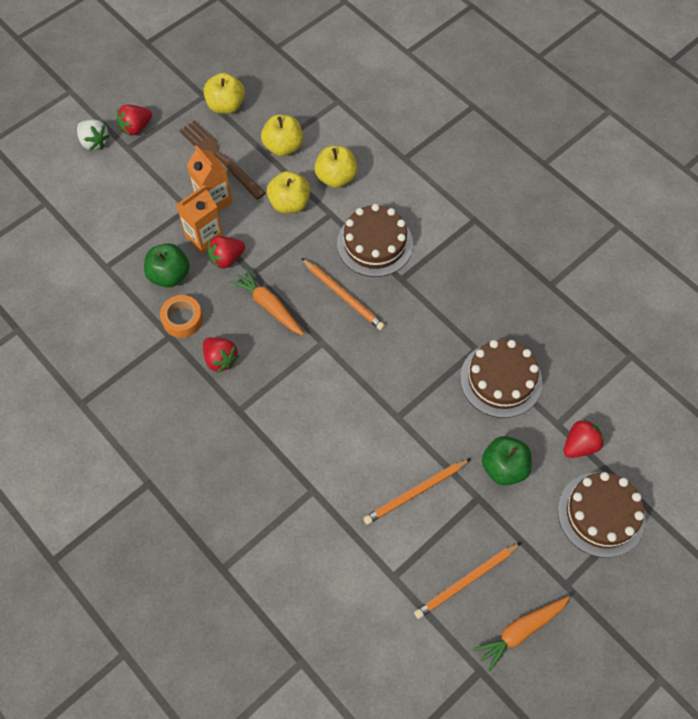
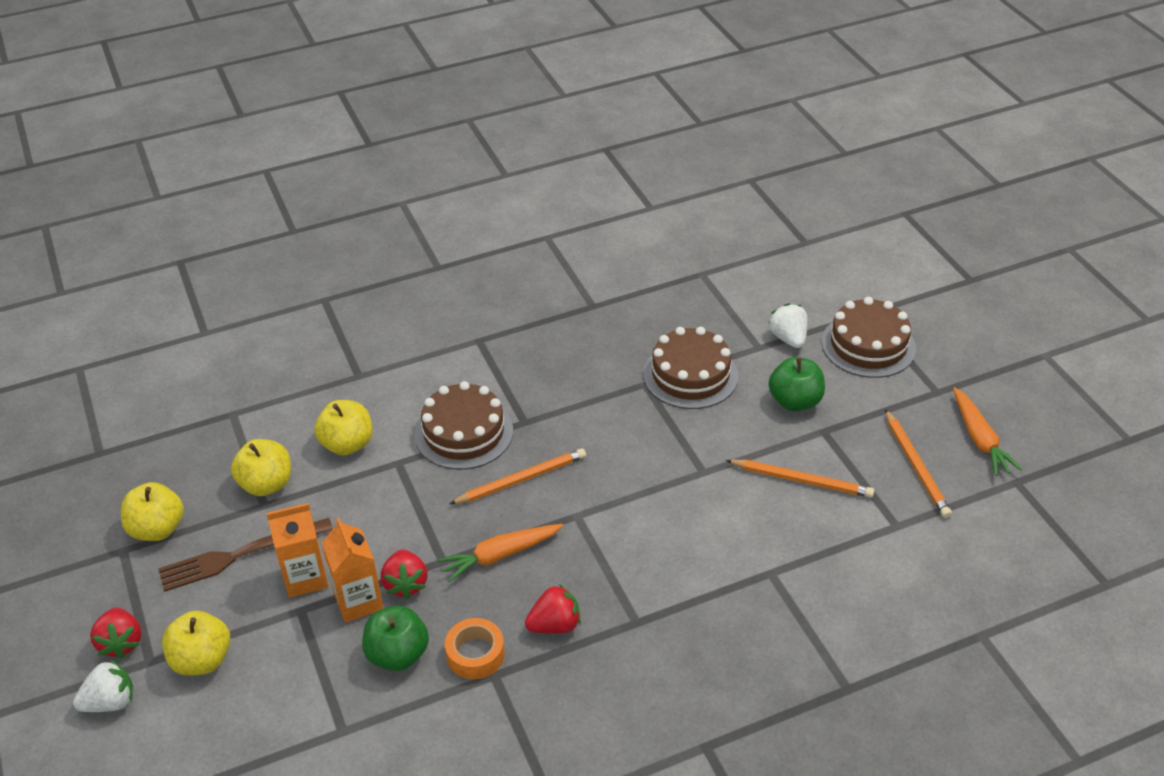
camera: 70 degrees left, 20 degrees down
(289, 203) = (358, 499): yellow apple -> yellow apple (202, 660)
(415, 492) = (802, 480): orange pencil -> orange pencil turned 60 degrees counterclockwise
(580, 445) = (788, 338): red strawberry -> white strawberry

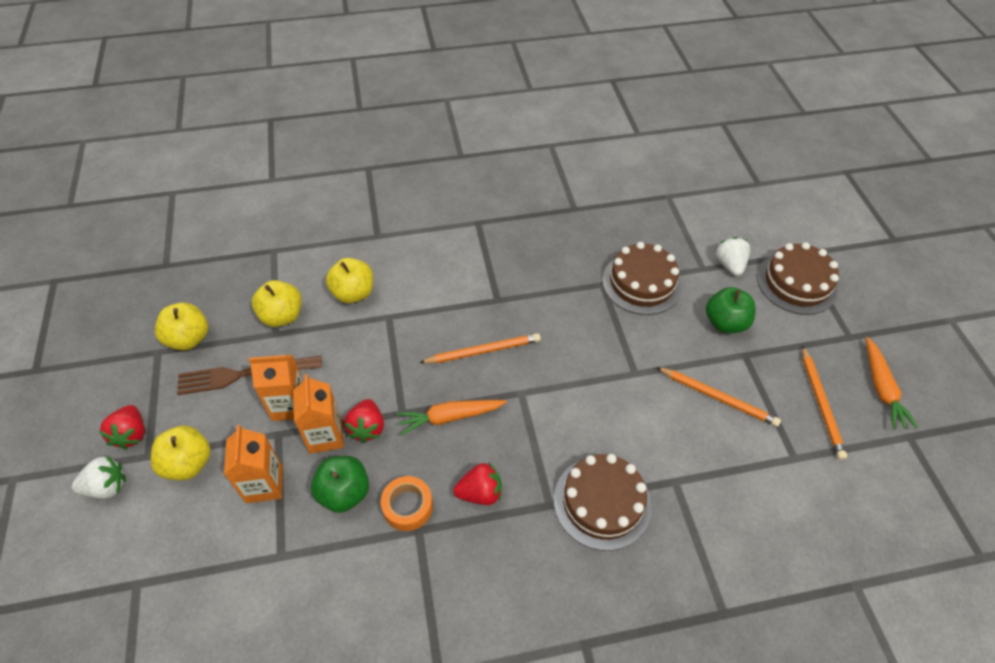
camera: 10 degrees right, 10 degrees up
(301, 664) = (264, 484): none -> orange carton
(464, 433) = (447, 300): brown cake -> brown cake (602, 502)

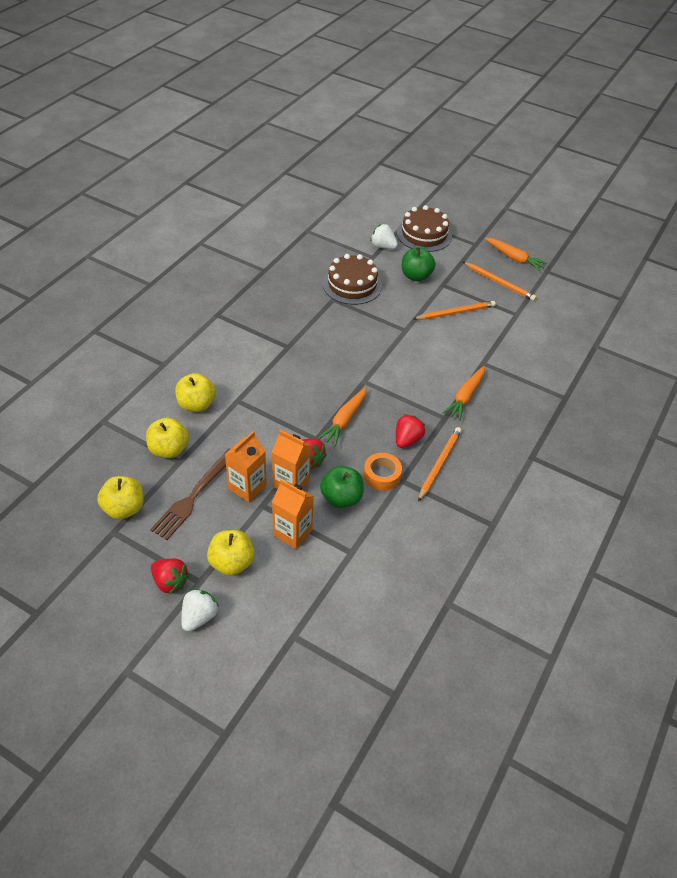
camera: 50 degrees left, 5 degrees down
(483, 351) = (316, 377): orange pencil -> orange pencil (439, 464)
(602, 502) = (465, 397): brown cake -> orange carrot

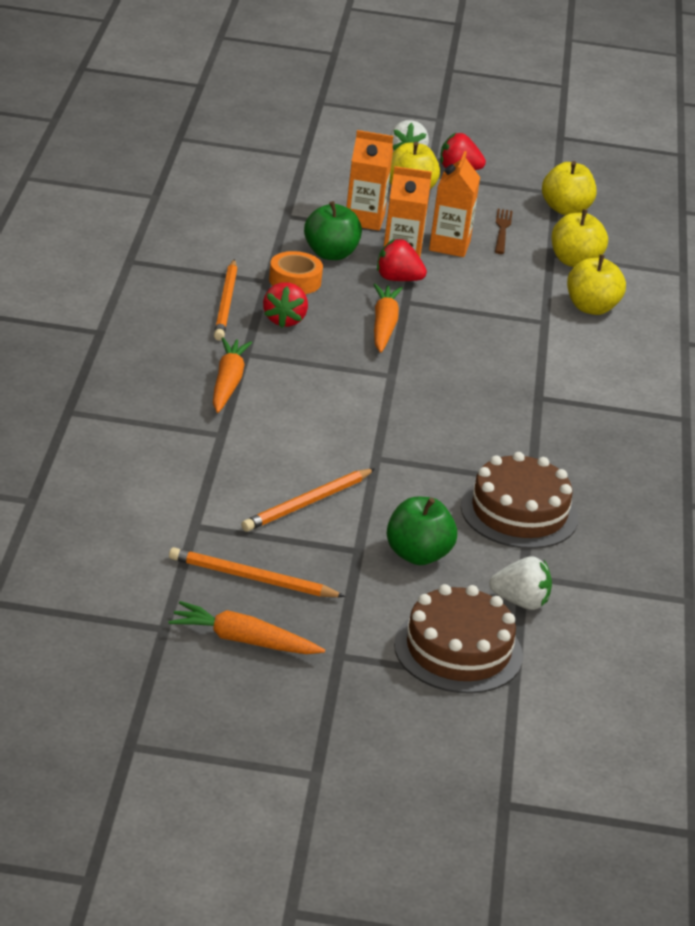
camera: 155 degrees right, 15 degrees down
(194, 495) = (502, 230): brown fork -> brown fork, size x0.58

